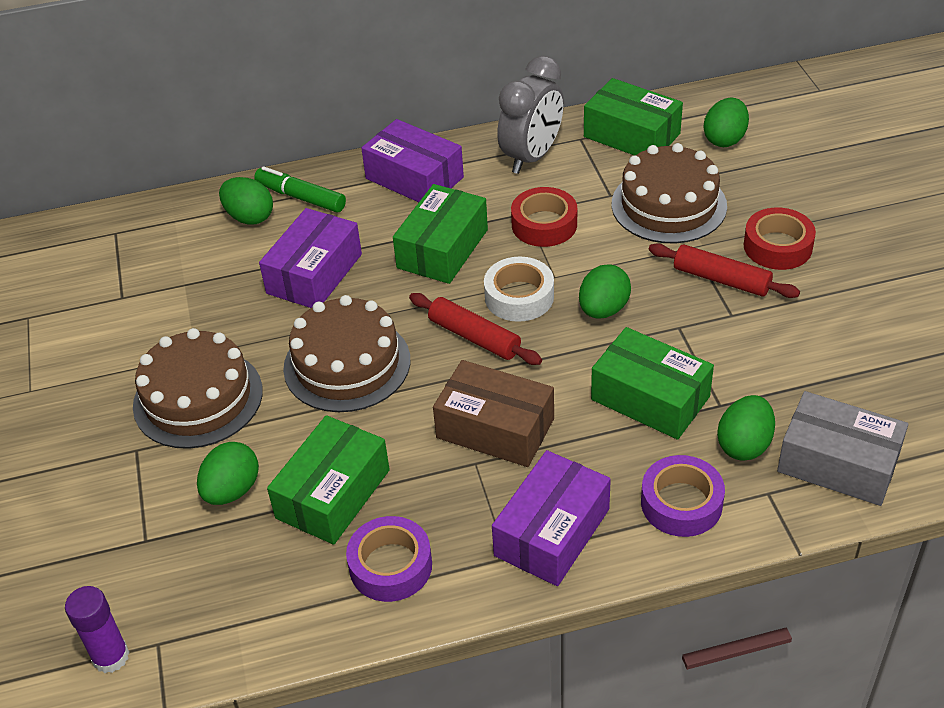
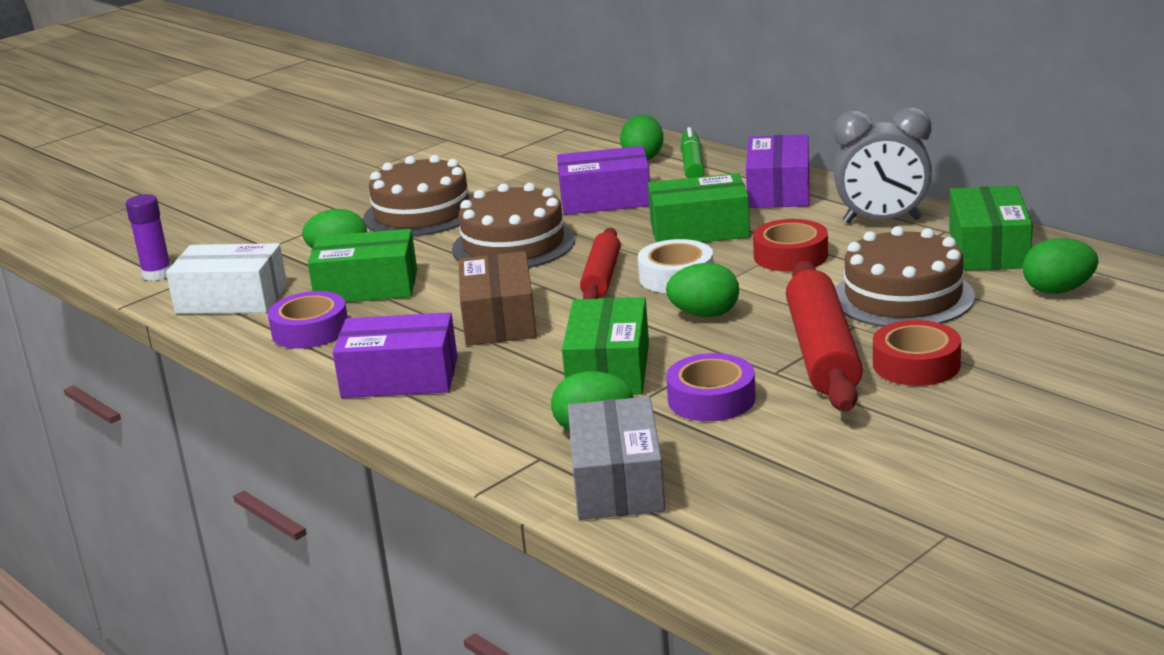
camera: 60 degrees right, 20 degrees down
(249, 607) = (231, 299): none -> white box
(681, 503) = (486, 421): purple tape -> purple tape (711, 399)
(721, 279) = (822, 352): red rolling pin -> red rolling pin, size x1.62

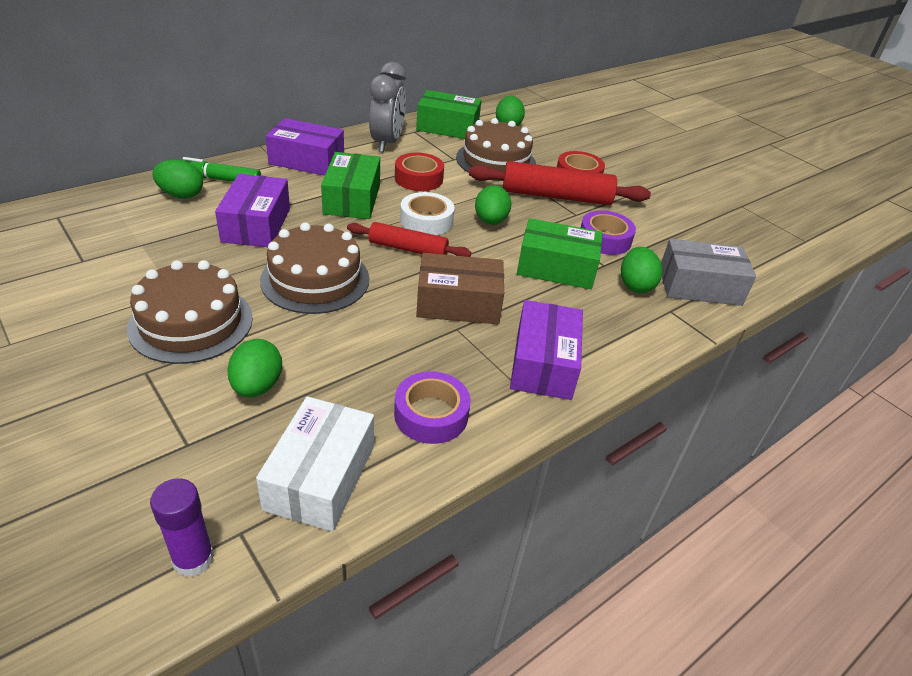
camera: 90 degrees left, 15 degrees up
(367, 287) = (352, 371): green box -> none

